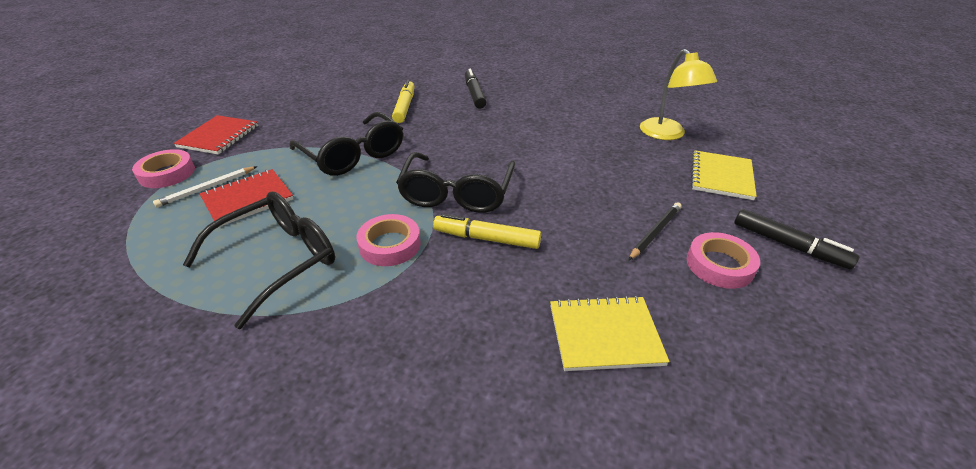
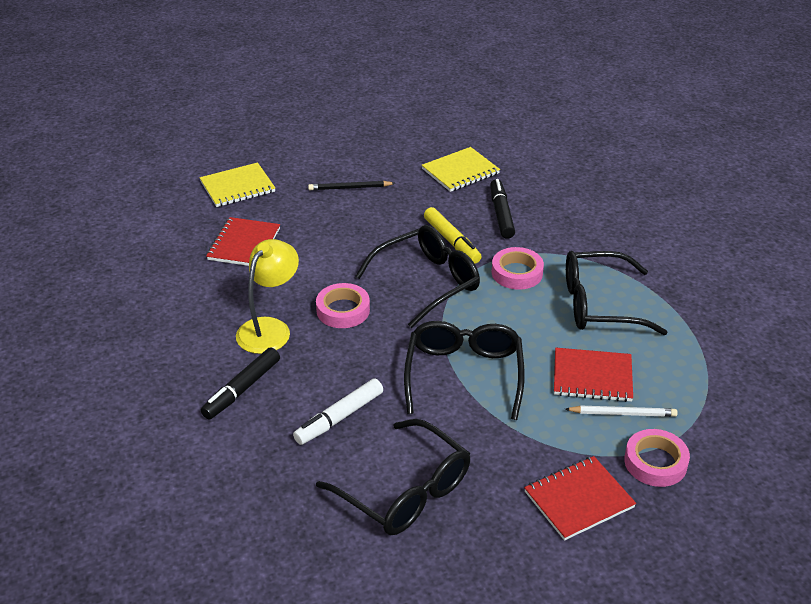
camera: 135 degrees left, 0 degrees up
(330, 101) = (405, 491): none -> black glasses
(404, 107) = (339, 418): yellow marker -> white marker
(605, 335) = (460, 171): yellow notebook -> yellow notebook turned 75 degrees counterclockwise
(622, 146) = (244, 244): none -> red notebook
(667, 134) = (190, 231): yellow lamp -> yellow lamp (270, 328)
(719, 265) = (351, 159): pink tape -> pink tape (343, 310)
(788, 245) = (297, 145): black marker -> black marker (501, 214)

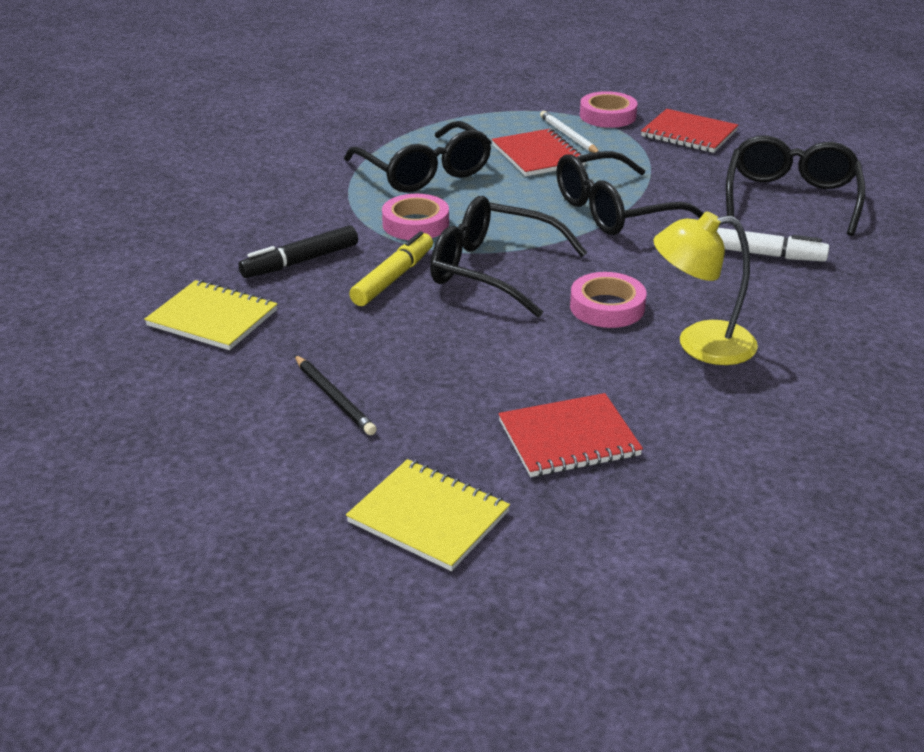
camera: 120 degrees left, 5 degrees down
(242, 389) = (810, 323): black marker -> none

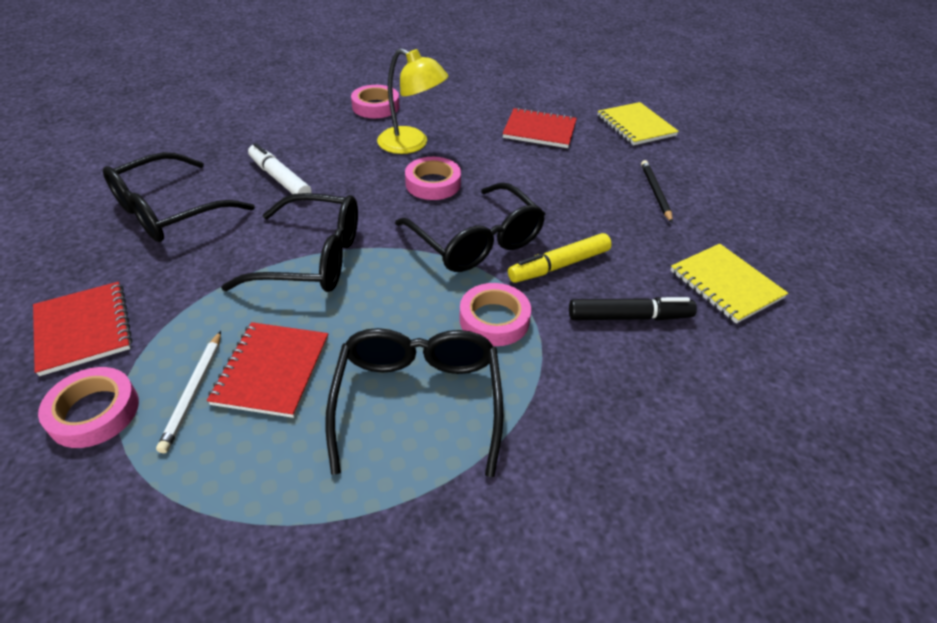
camera: 150 degrees left, 10 degrees up
(835, 381) = (375, 106): none -> pink tape

